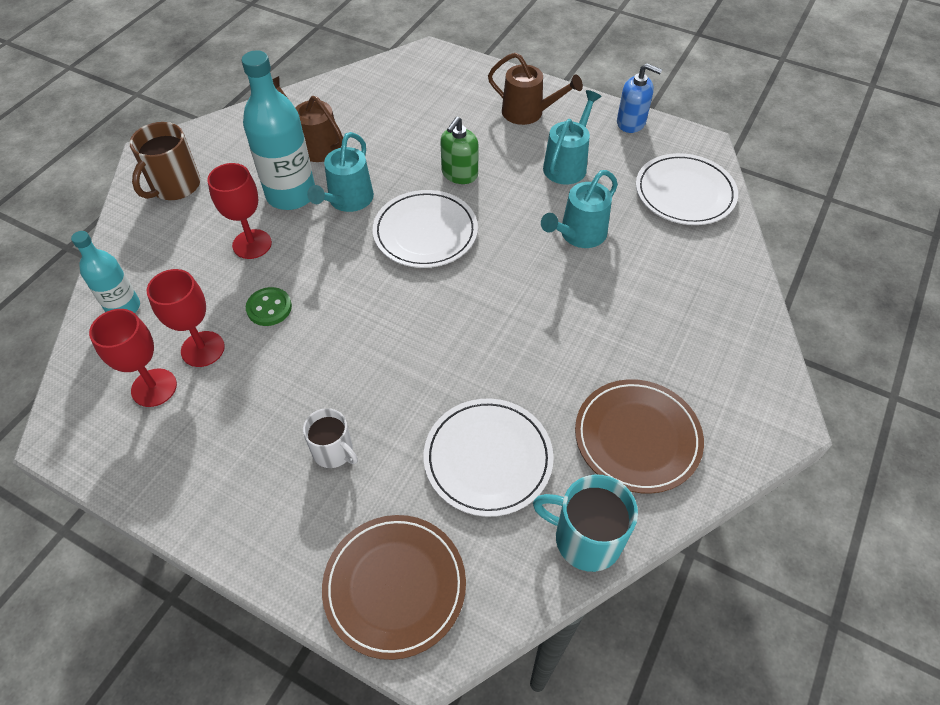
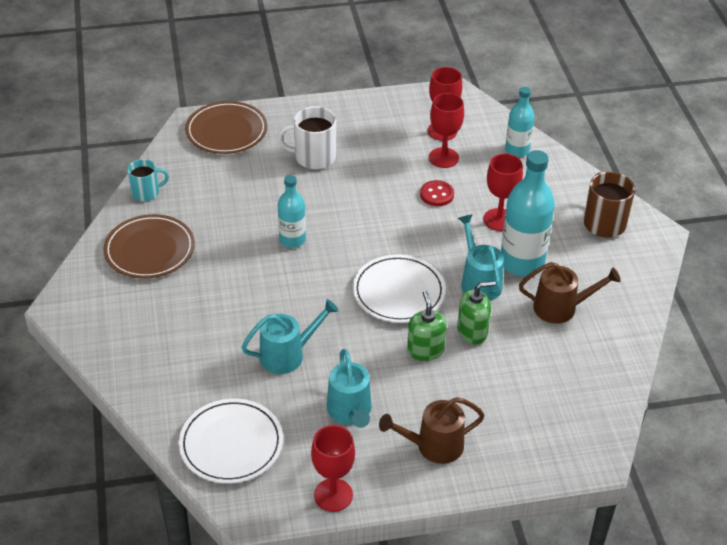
camera: 140 degrees right, 10 degrees down
(269, 308) = (437, 194): green button -> red button
(333, 451) = (314, 157): white mug -> white mug, size x1.53
(405, 166) = (472, 331): none -> green soap dispenser
(468, 348) = (292, 240): none -> turquoise bottle
(488, 458) = (228, 196): white plate -> none
(579, 235) = (287, 354): turquoise watering can -> turquoise watering can turned 60 degrees clockwise
(586, 538) = (146, 193): turquoise mug -> turquoise mug, size x0.65
(631, 122) = (333, 495): blue soap dispenser -> red goblet

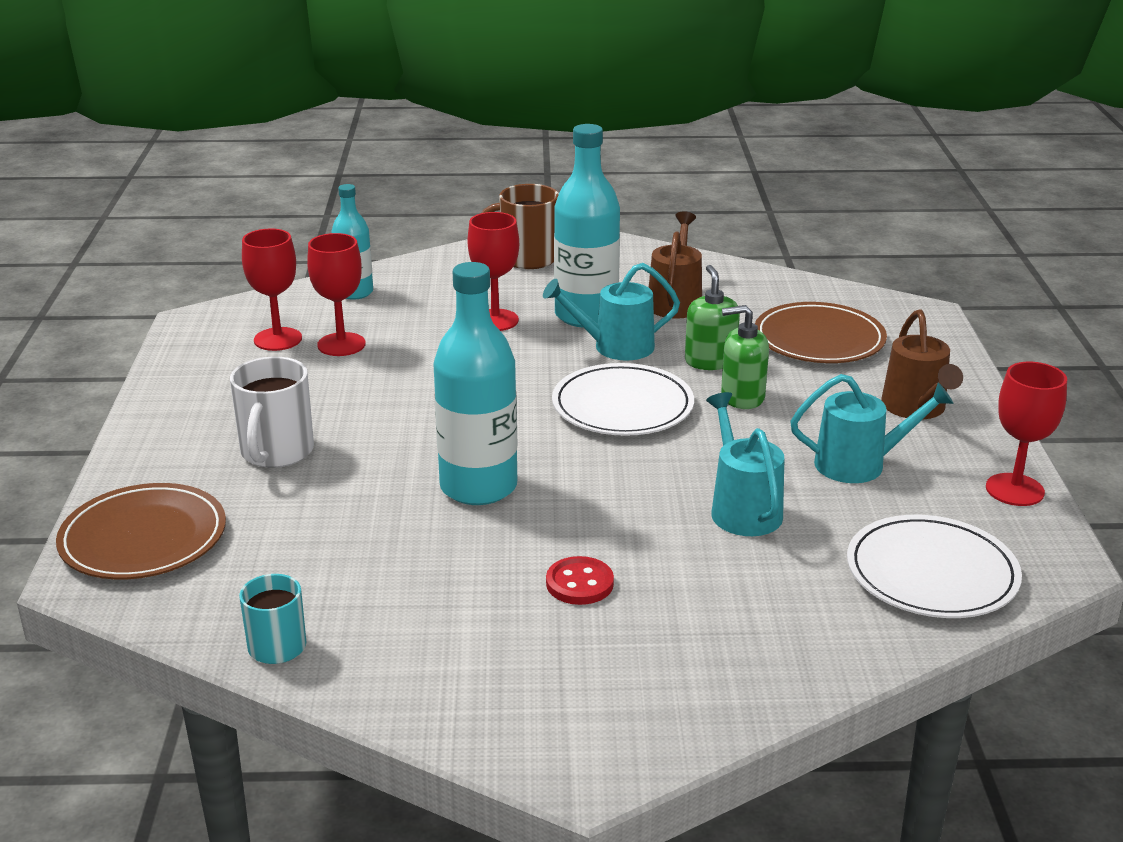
camera: 80 degrees left, 15 degrees down
(149, 250) = (451, 645): brown plate -> brown plate (819, 339)
(292, 240) = (478, 487): turquoise bottle -> turquoise bottle, size x1.68
(437, 194) = (422, 358): red button -> red button (579, 583)

